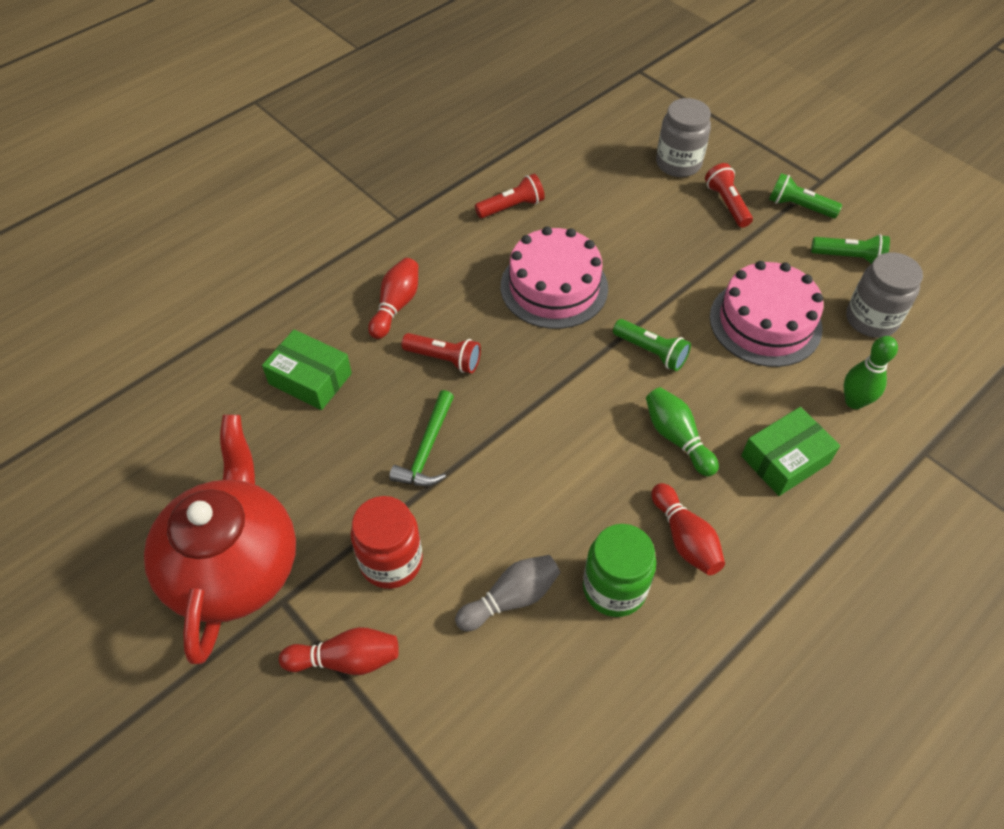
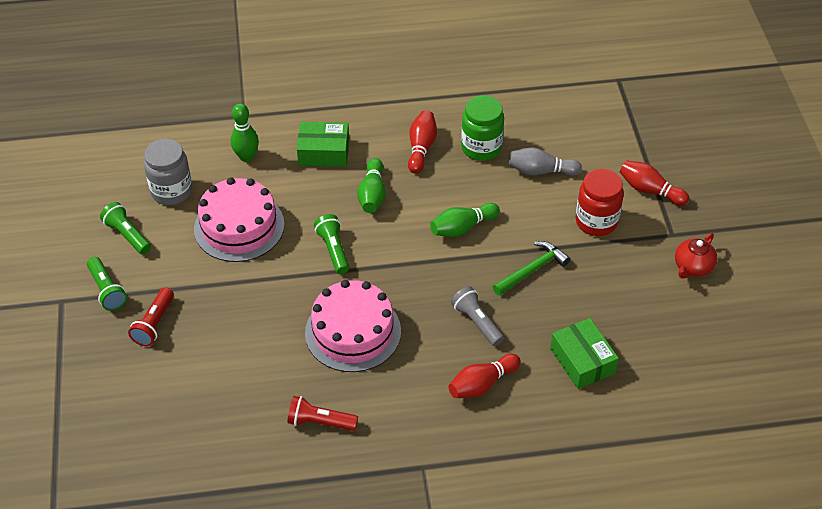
camera: 145 degrees left, 5 degrees down
(234, 566) = (692, 267): red teapot -> red teapot, size x0.43
(444, 359) = (477, 322): red flashlight -> grey flashlight
(543, 456) = (462, 227): none -> green bowling pin
(678, 164) = (145, 382): grey jar -> none

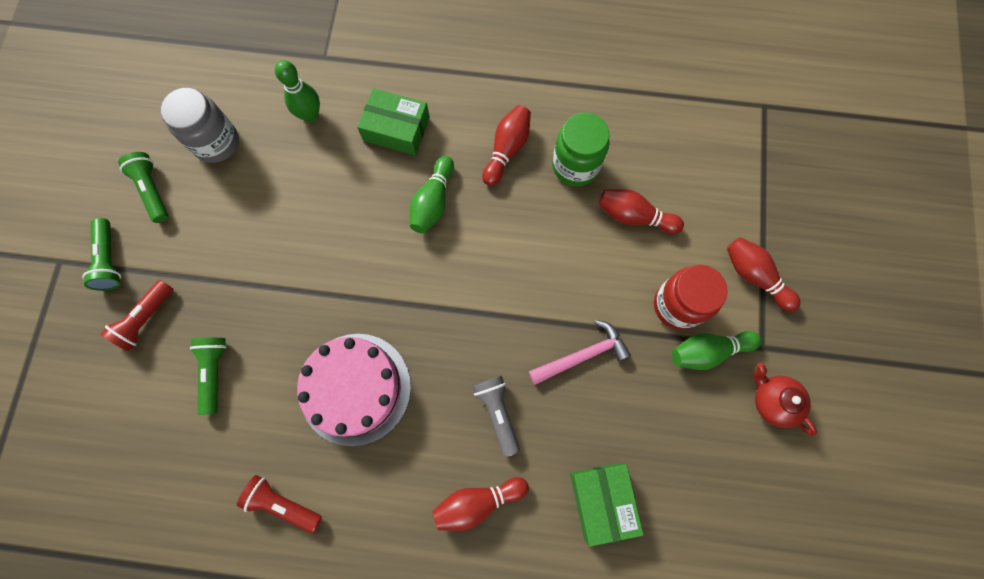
camera: 15 degrees right, 25 degrees up
(239, 226) = (274, 209): pink cake -> none
(333, 250) = (367, 268): green flashlight -> green flashlight (214, 372)
(462, 227) = (520, 274): green bowling pin -> green bowling pin (708, 351)
(532, 270) = (582, 355): green hammer -> pink hammer
(541, 171) = (634, 216): grey bowling pin -> red bowling pin
(692, 267) = (773, 401): red teapot -> red teapot turned 90 degrees clockwise

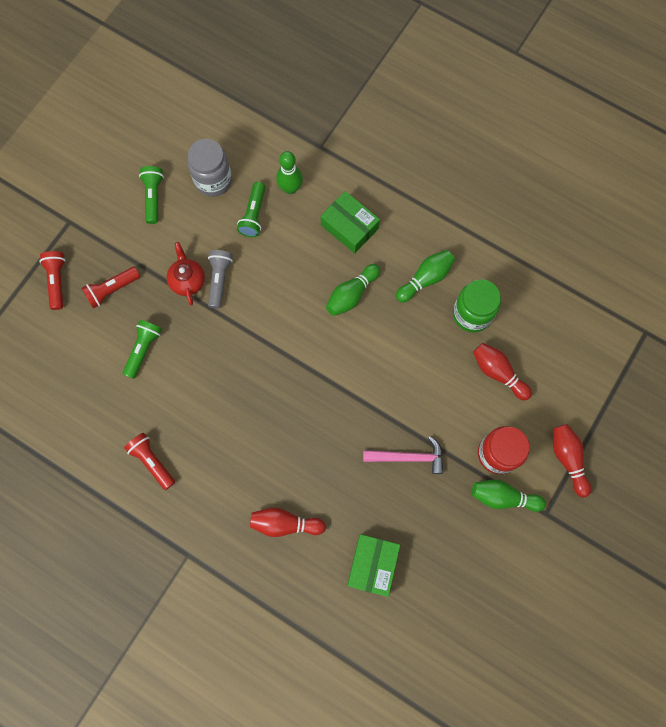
camera: 25 degrees right, 0 degrees up
(72, 338) = (57, 281): none -> red flashlight
(110, 260) = (104, 236): green flashlight -> green flashlight (254, 215)
(355, 388) = (235, 405): pink cake -> none
(497, 412) = (327, 469): grey flashlight -> grey flashlight (219, 280)
(507, 150) = (425, 279): red bowling pin -> green bowling pin
(773, 401) = (533, 555): red teapot -> red teapot (187, 280)

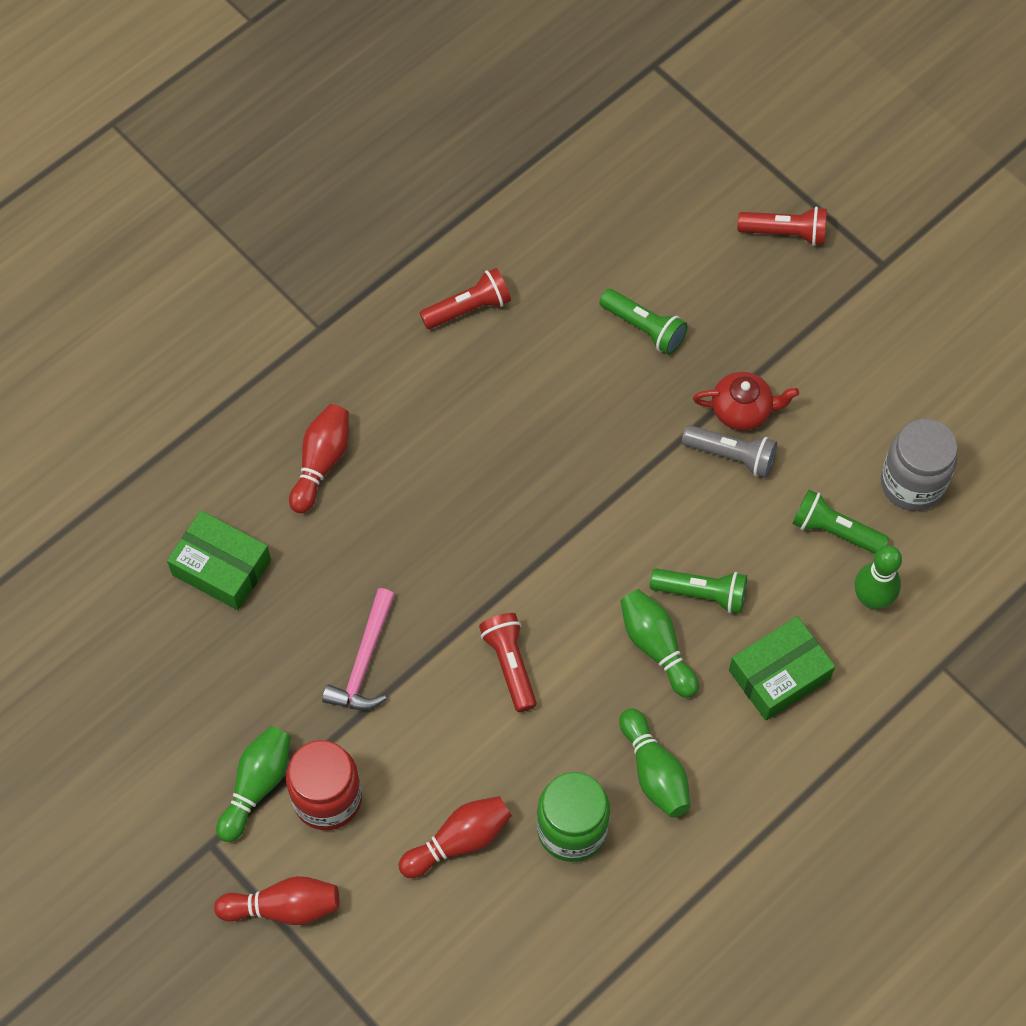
camera: 105 degrees right, 10 degrees down
(112, 290) = (752, 303): red flashlight -> red flashlight (510, 665)
(153, 197) = (900, 389): green flashlight -> green flashlight (702, 594)

